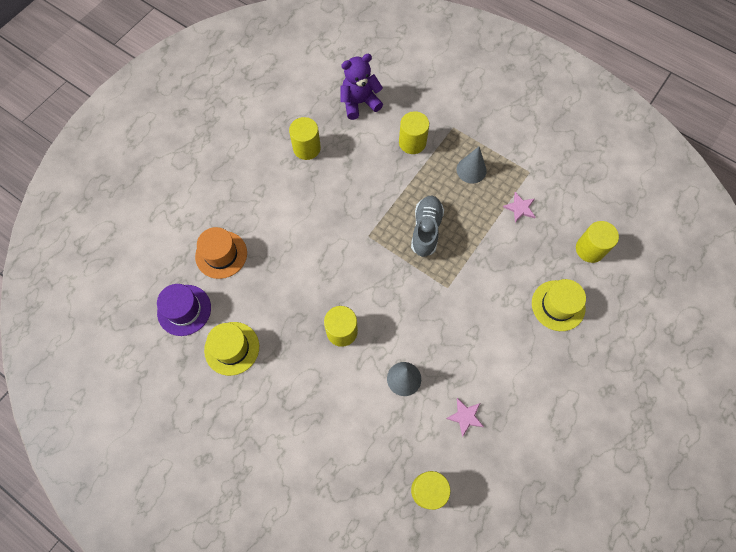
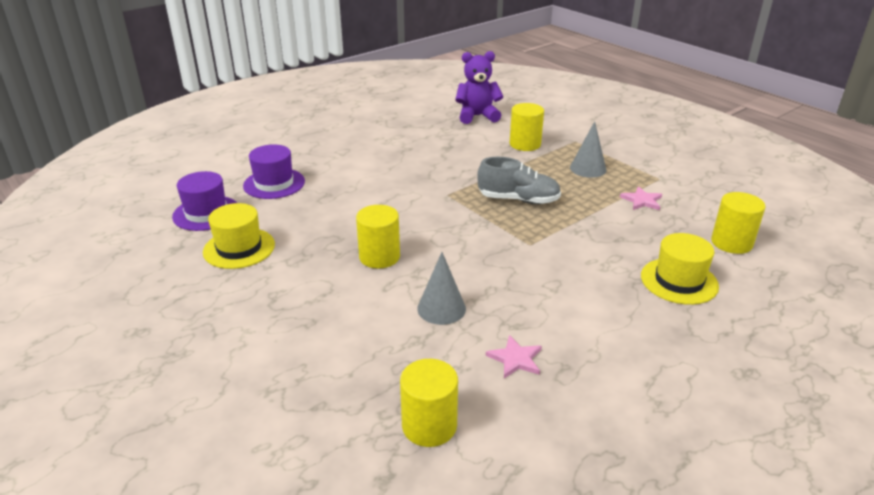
camera: 15 degrees right, 35 degrees down
(221, 254) = (274, 183): orange hat -> purple hat
(306, 148) = (407, 134): yellow cylinder -> none
(426, 230) = (518, 200): grey shoe -> grey shoe turned 75 degrees clockwise

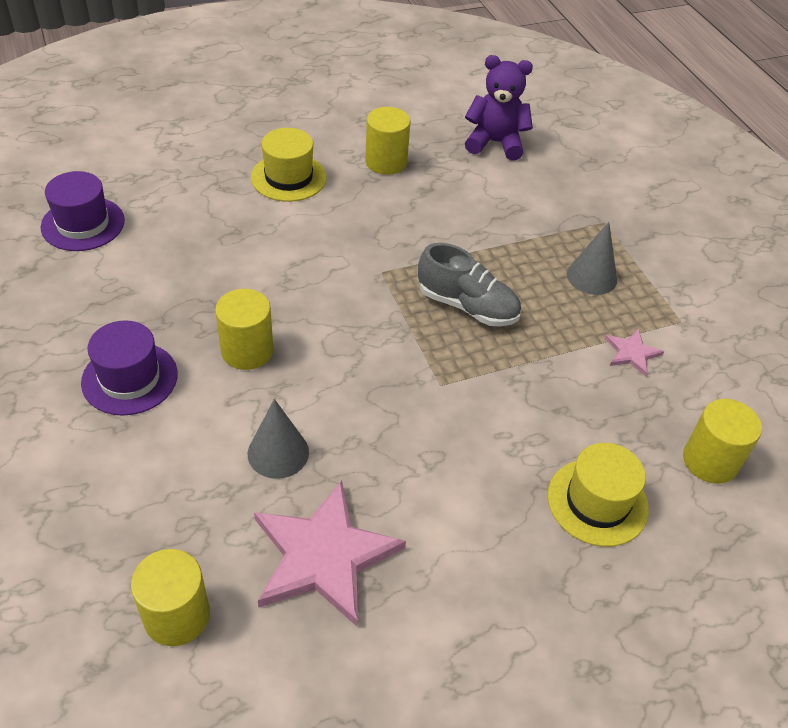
camera: 15 degrees right, 15 degrees up
(239, 248) = (95, 290): yellow hat -> yellow hat (288, 177)
(274, 183) = (181, 196): purple hat -> purple hat (130, 378)
(515, 359) = (323, 555): pink star -> pink star, size x2.17
(525, 144) = (531, 210): yellow cylinder -> yellow cylinder (386, 162)

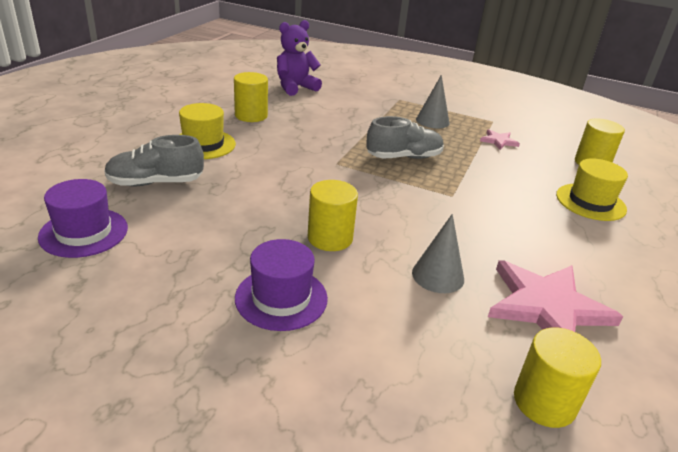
camera: 45 degrees left, 15 degrees down
(192, 202) = (155, 183): none -> grey shoe

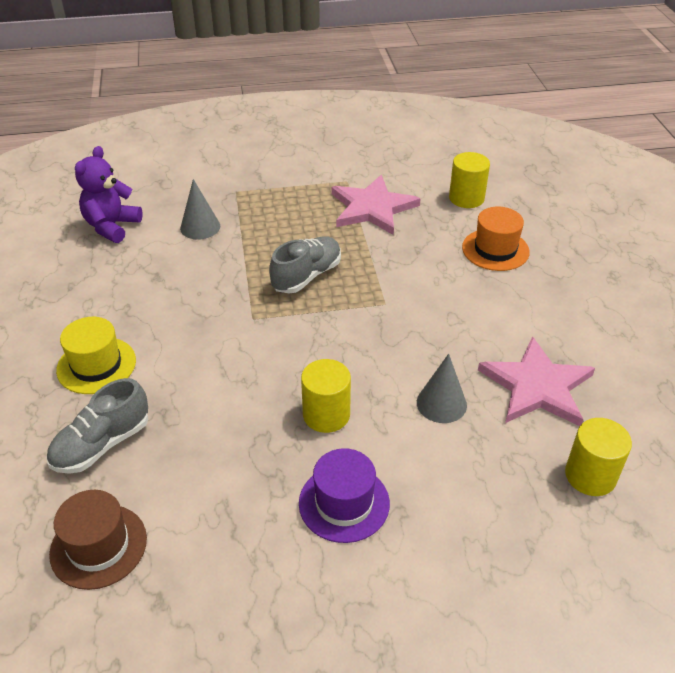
camera: 30 degrees left, 10 degrees up
(84, 232) = (98, 546): purple hat -> brown hat
(251, 115) = (105, 295): yellow cylinder -> none
(432, 121) = (293, 209): grey cone -> grey cone (200, 227)
(498, 141) = (372, 208): pink star -> pink star, size x2.17
(590, 202) = (495, 250): yellow hat -> orange hat

